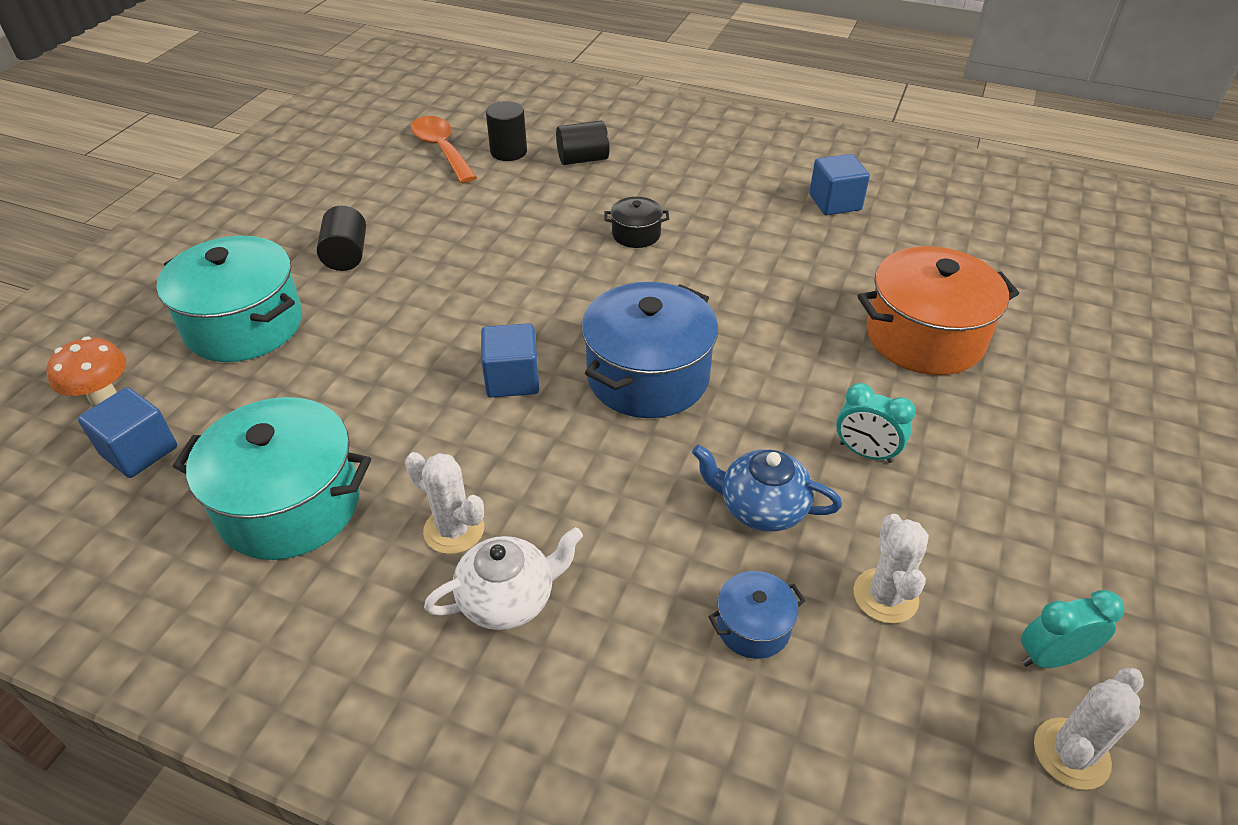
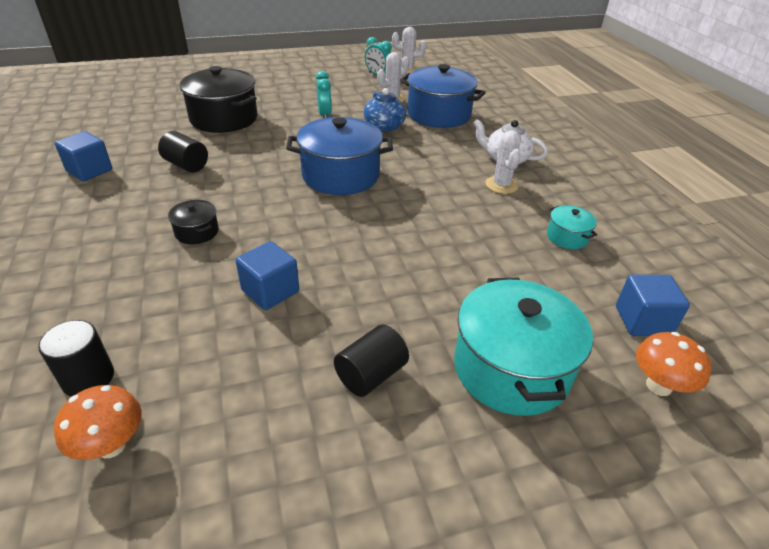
camera: 130 degrees left, 5 degrees down
(290, 504) = (567, 237): turquoise pot -> turquoise pot, size x0.47
(441, 149) = (111, 445): orange spoon -> orange mushroom
(512, 379) = (397, 214): blue cube -> blue cube (270, 291)
(583, 159) = (79, 313): black cylinder -> black cylinder (186, 165)
(753, 627) = (439, 115): blue pot -> blue pot, size x2.12
(924, 337) = (224, 118): orange pot -> black pot

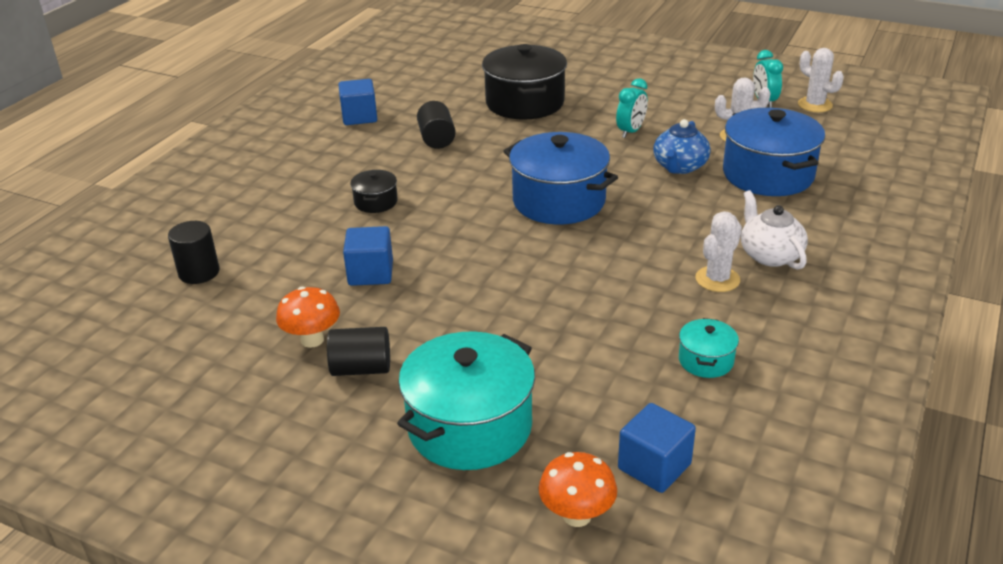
camera: 45 degrees right, 5 degrees down
(111, 445) = (169, 318): orange mushroom -> orange mushroom (312, 340)

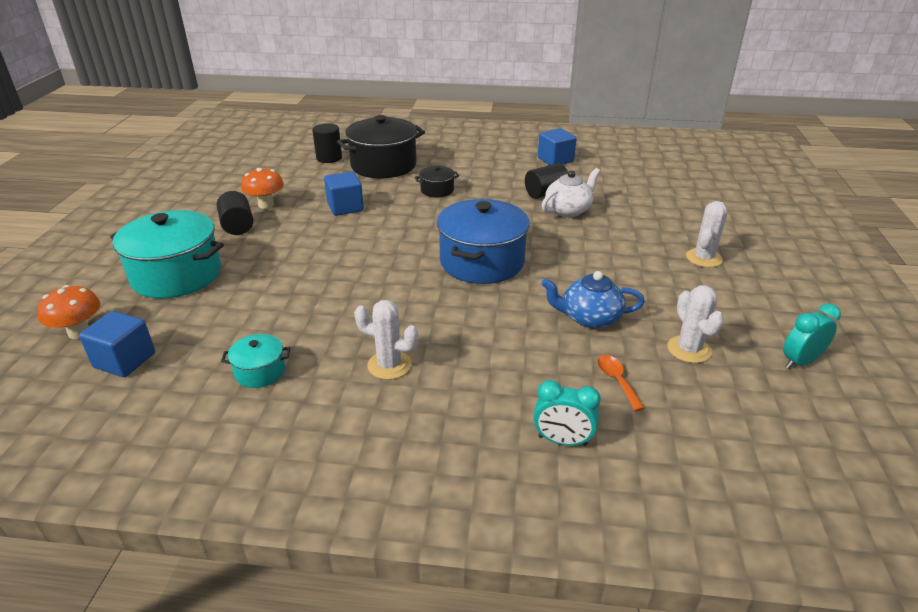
camera: 70 degrees right, 0 degrees up
(524, 103) = (643, 218): black pot -> black pot (383, 165)
(631, 131) = (638, 280): turquoise clock -> turquoise clock (562, 441)
(768, 174) = (616, 380): blue pot -> orange spoon
(769, 255) = (446, 396): white teapot -> white teapot (568, 210)
(815, 105) = (837, 407): white cactus -> white cactus (703, 258)

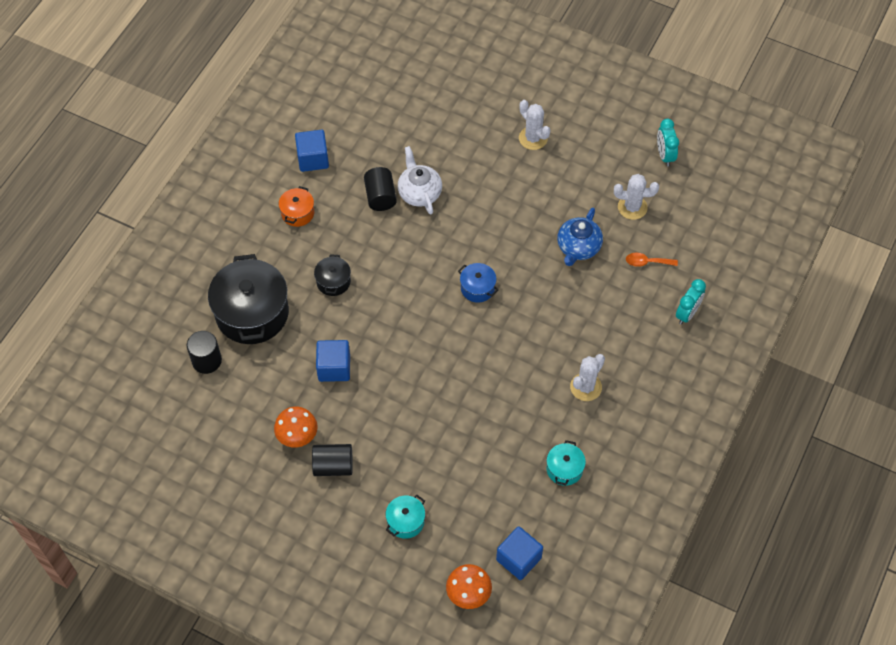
camera: 70 degrees left, 25 degrees up
(177, 275) = (405, 521): turquoise pot -> turquoise pot, size x0.47
(482, 262) = (477, 288): blue pot -> blue pot, size x0.47
(495, 164) = (297, 213): none -> orange pot

